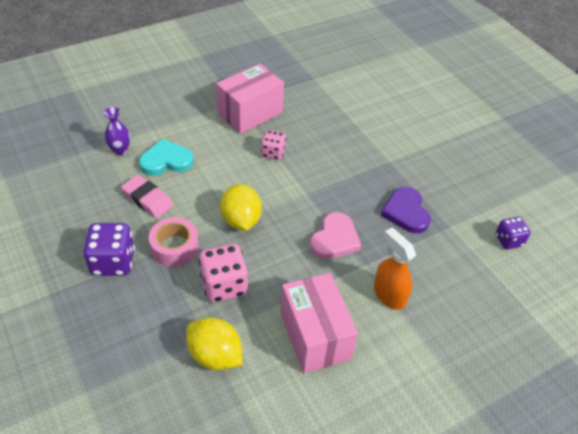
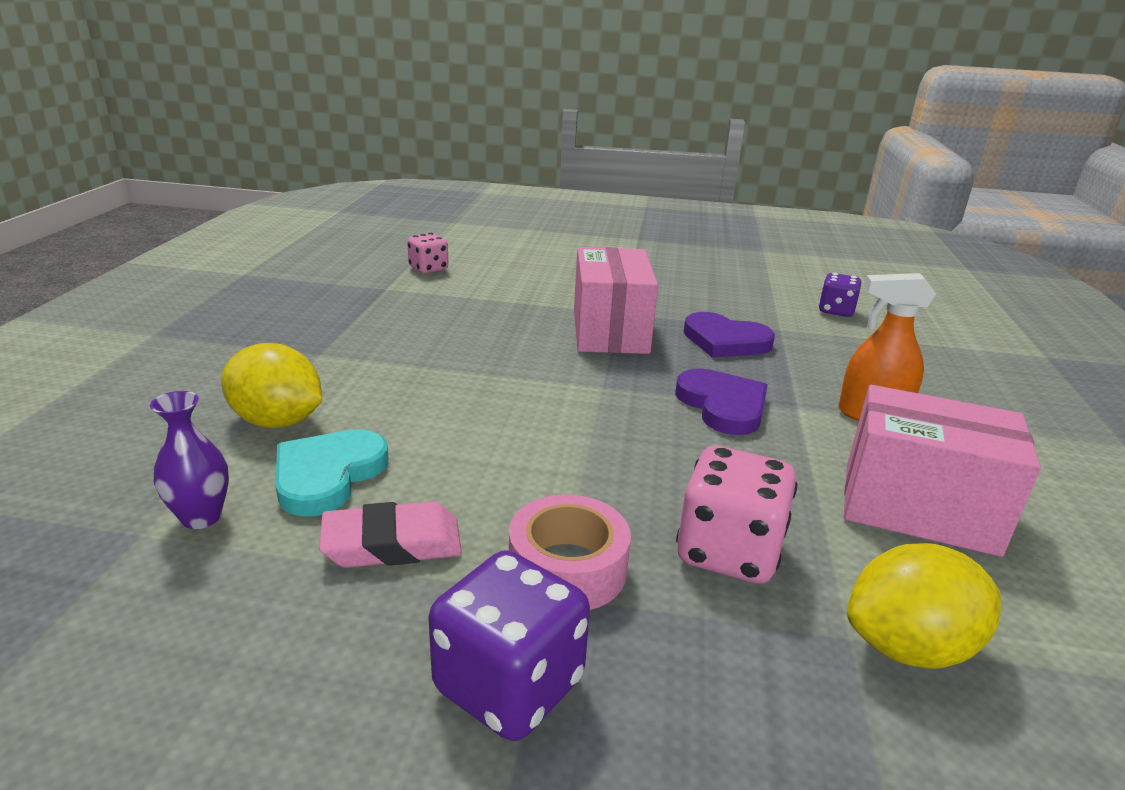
camera: 50 degrees left, 20 degrees down
(241, 220) = (587, 464): yellow lemon -> yellow lemon (277, 421)
(250, 113) = (364, 354): pink box -> pink box (610, 331)
(273, 153) = (479, 374): pink dice -> pink dice (428, 269)
(335, 239) = (723, 405): pink heart -> purple heart

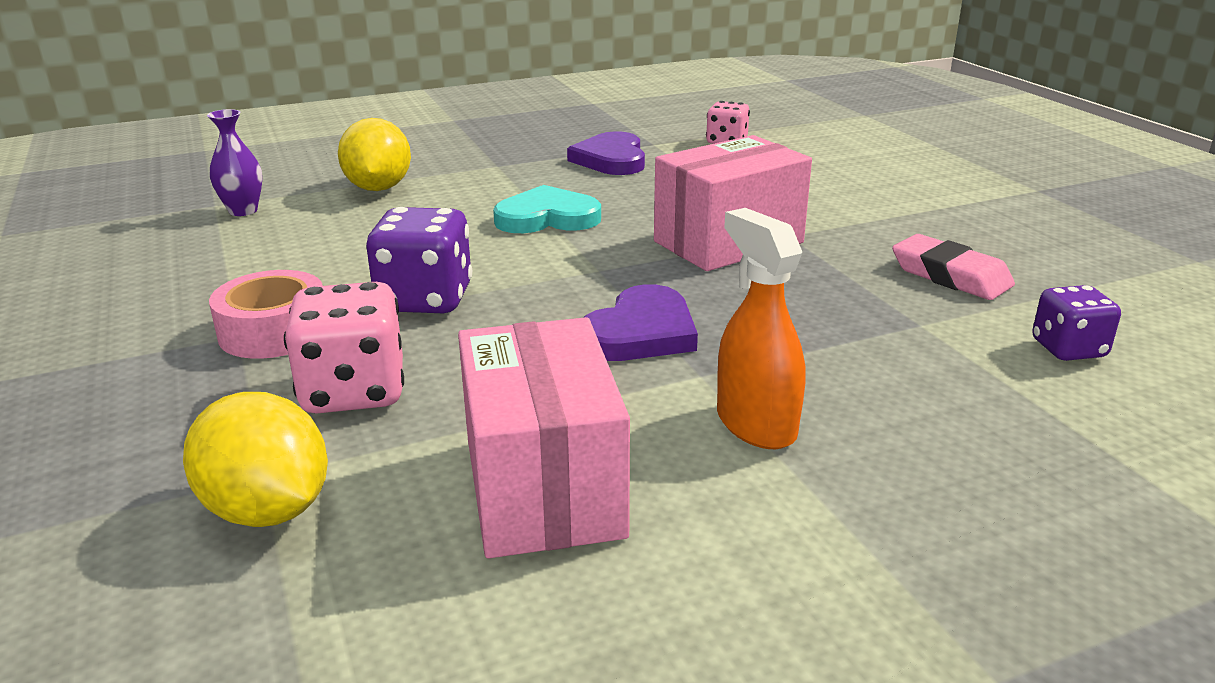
camera: 60 degrees right, 0 degrees up
(328, 475) = (324, 224): turquoise heart -> turquoise heart (547, 218)
(392, 544) = (258, 267): pink eraser -> pink eraser (950, 275)
(509, 685) = (127, 347): purple dice -> purple dice (425, 299)
(725, 341) = (815, 300): purple heart -> purple heart (611, 159)

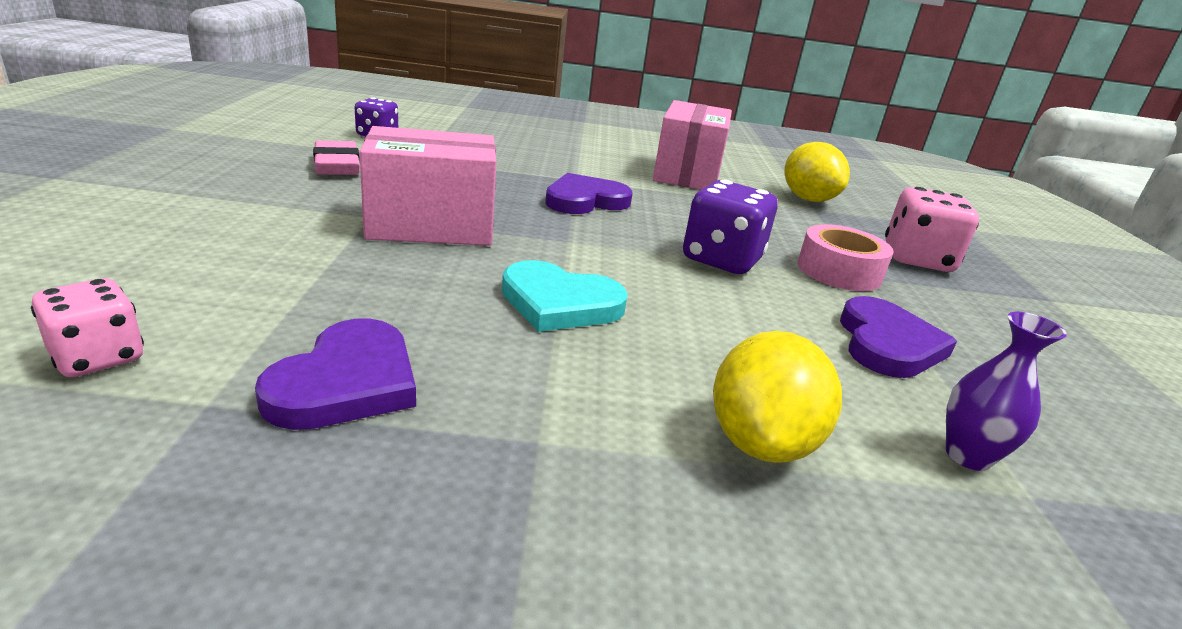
camera: 160 degrees left, 0 degrees up
(259, 263) = (887, 344): none -> purple heart
(354, 391) = (774, 224): pink dice -> pink dice (917, 259)
(755, 424) = (575, 162): orange spray bottle -> none

